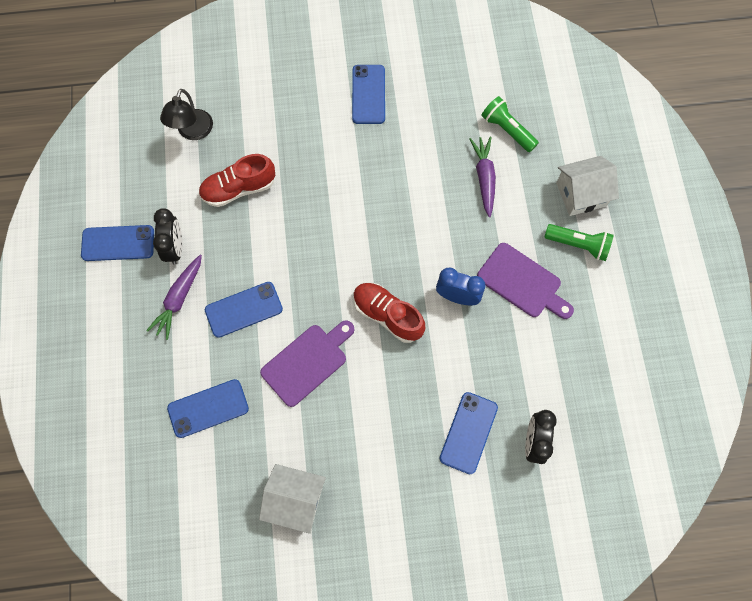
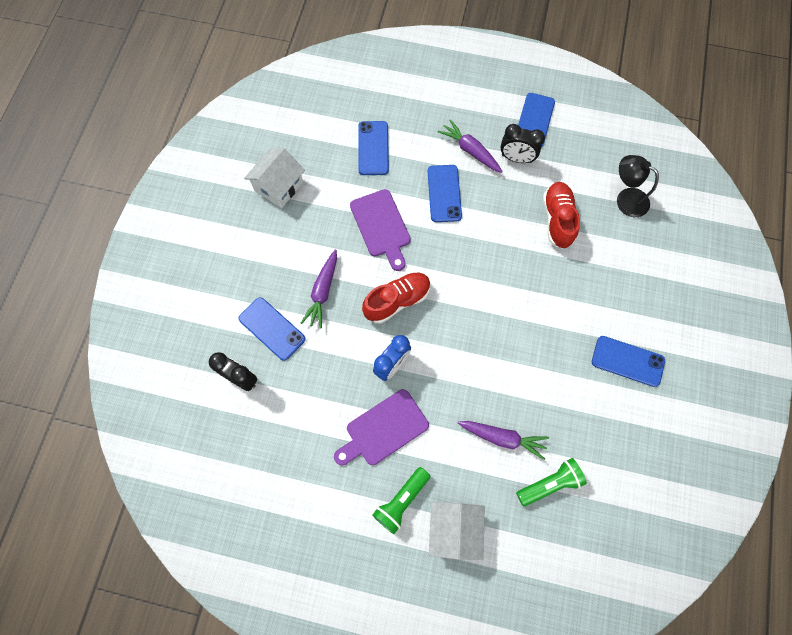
camera: 110 degrees right, 0 degrees up
(406, 395) = (323, 292): none -> purple carrot

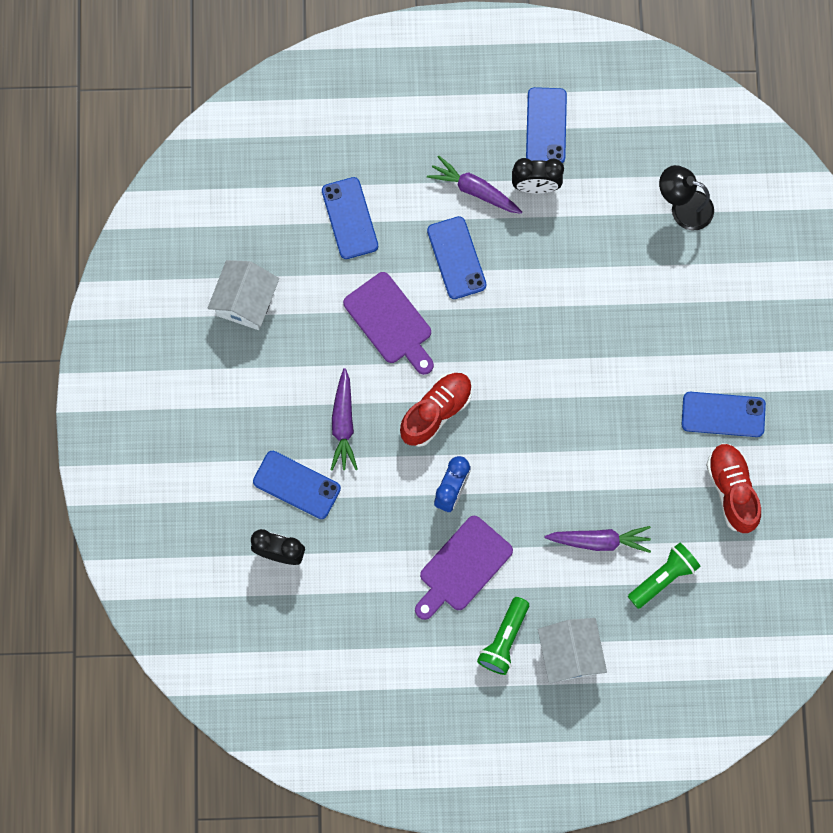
camera: 15 degrees left, 5 degrees up
(557, 220) = (604, 257): red shoe -> red shoe (731, 490)

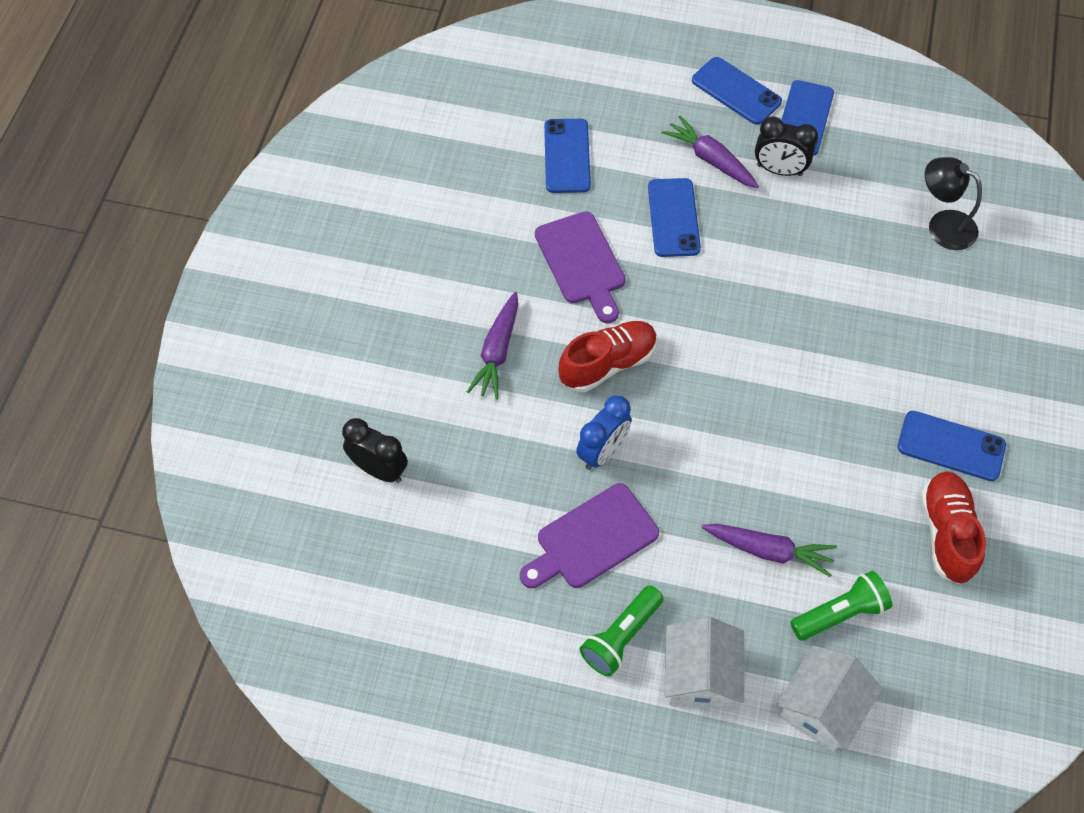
camera: 15 degrees right, 15 degrees down
(246, 301) = (428, 208): white house -> white house (821, 708)
(296, 485) = (423, 402): blue phone -> blue phone (736, 91)

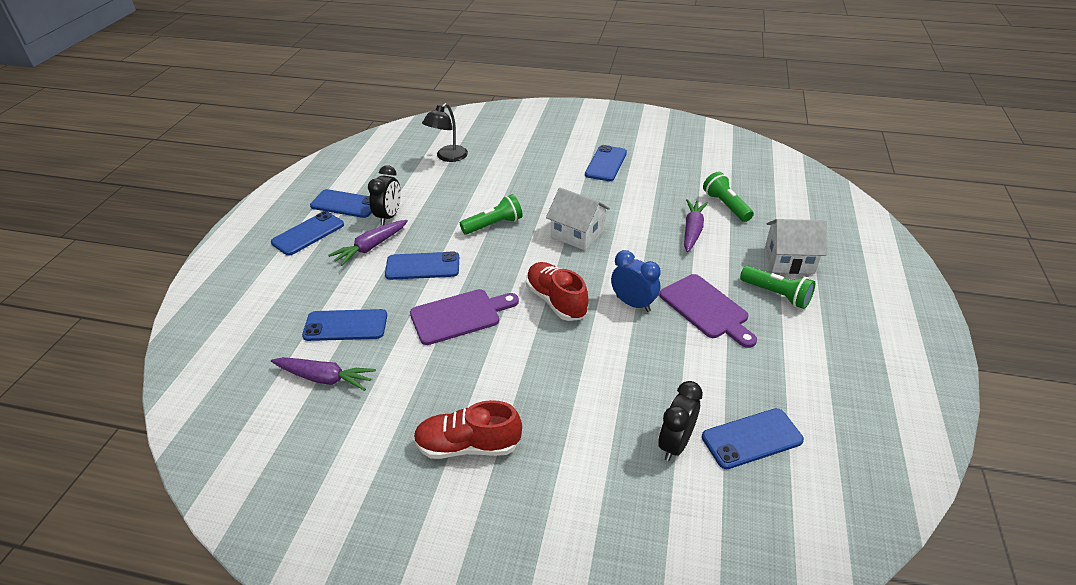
camera: 90 degrees left, 20 degrees down
(380, 548) = (751, 438): none -> blue phone
(497, 351) = (546, 366): purple carrot -> purple carrot (324, 378)
(767, 291) = (493, 225): none -> green flashlight
(821, 708) = (788, 215): white house -> white house (577, 234)
(946, 533) = (663, 168): red shoe -> red shoe (468, 446)

